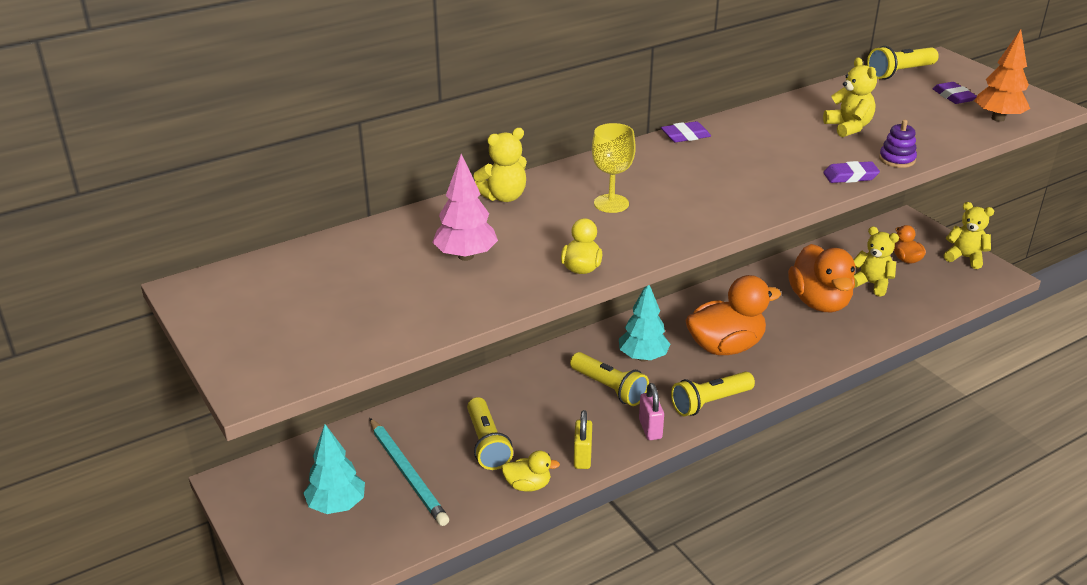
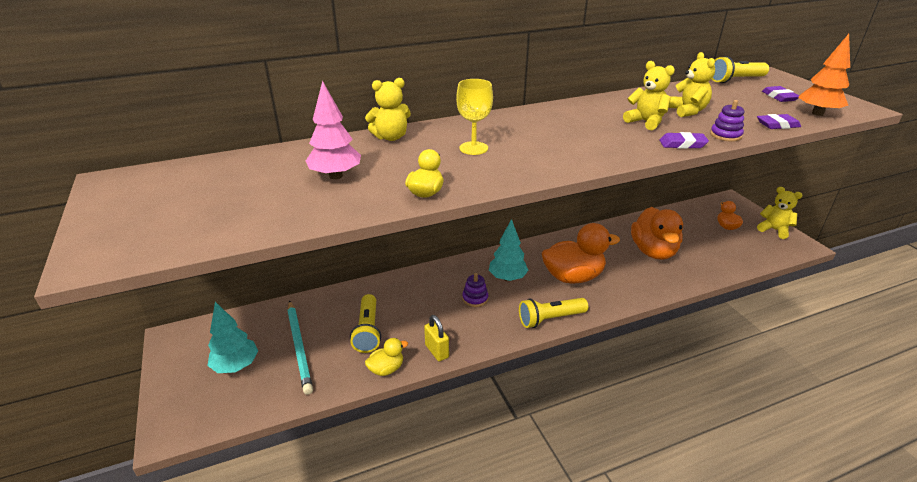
camera: 10 degrees right, 0 degrees up
(528, 485) = (386, 369): yellow duck -> yellow duck turned 45 degrees counterclockwise
(582, 457) = (437, 351): yellow padlock -> yellow padlock turned 45 degrees counterclockwise
(609, 388) = (475, 298): yellow flashlight -> purple stacking toy
(650, 429) = (497, 335): pink padlock -> none
(685, 136) = (552, 108): purple eraser -> purple eraser (777, 125)
(871, 284) = (696, 242): yellow teddy bear -> yellow teddy bear (646, 122)

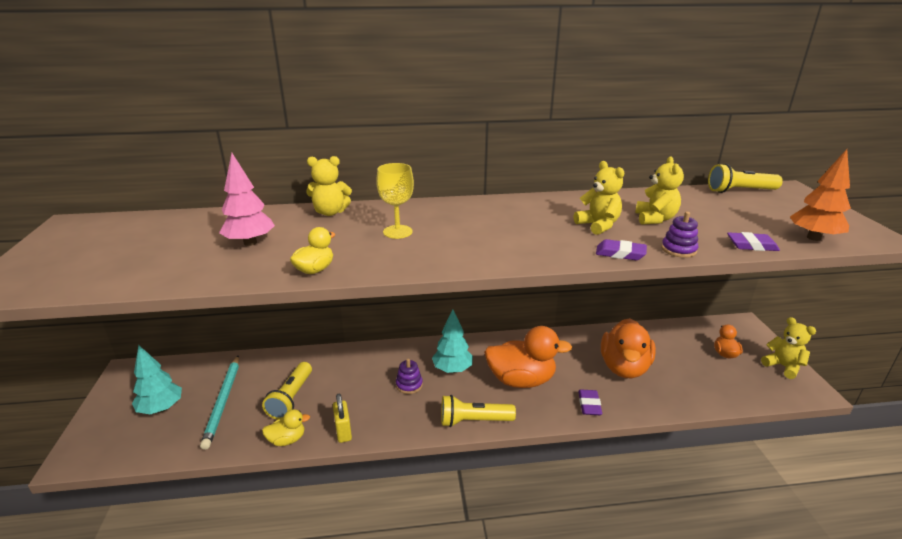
camera: 15 degrees right, 5 degrees down
(779, 97) = (779, 214): purple eraser -> purple eraser (589, 405)

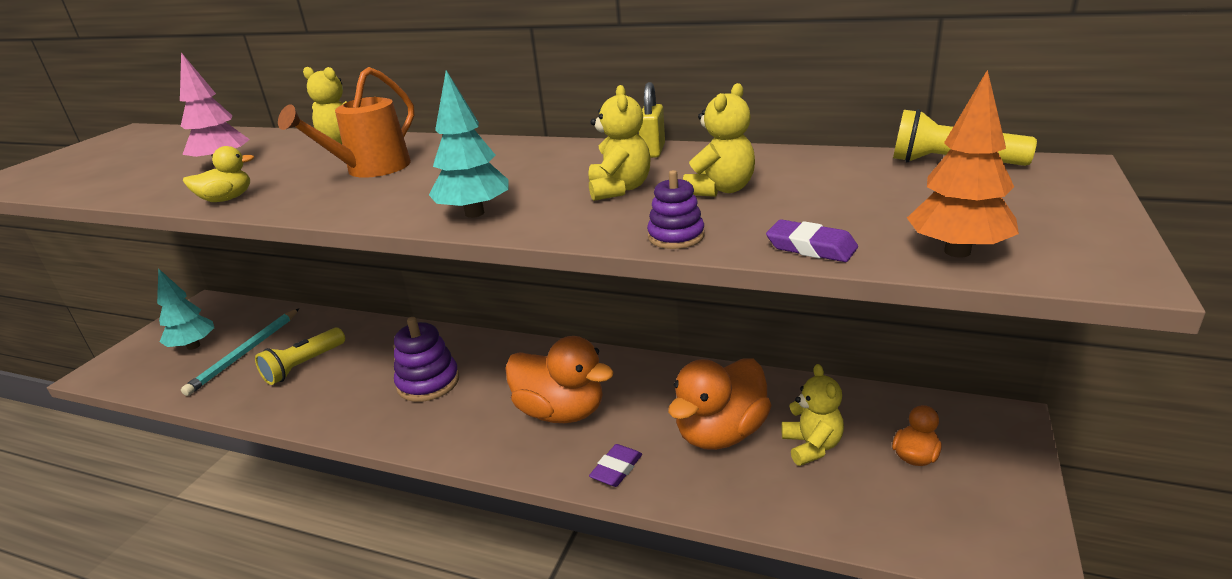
camera: 30 degrees right, 0 degrees up
(287, 440) = (258, 408): yellow duck -> none
(343, 432) = (313, 415): yellow padlock -> yellow padlock (653, 151)
(397, 232) = (370, 169): yellow goblet -> orange watering can
(409, 385) = (428, 382): purple stacking toy -> purple stacking toy, size x1.75
(452, 369) = (493, 377): turquoise tree -> turquoise tree (474, 213)
(474, 421) = (454, 445): yellow flashlight -> none
(620, 253) = (581, 229): purple eraser -> none
(783, 366) = (1010, 506): yellow teddy bear -> yellow teddy bear (812, 446)

